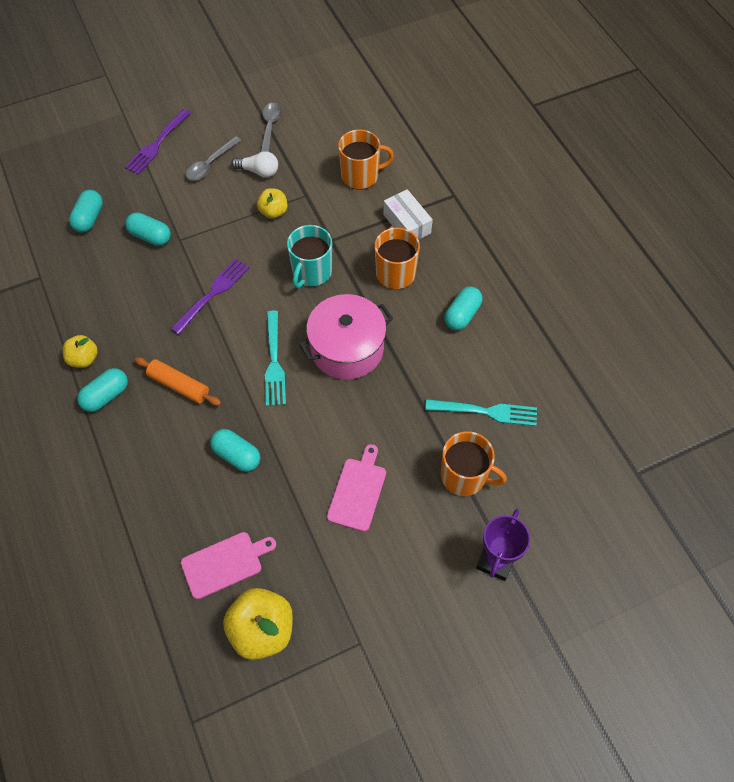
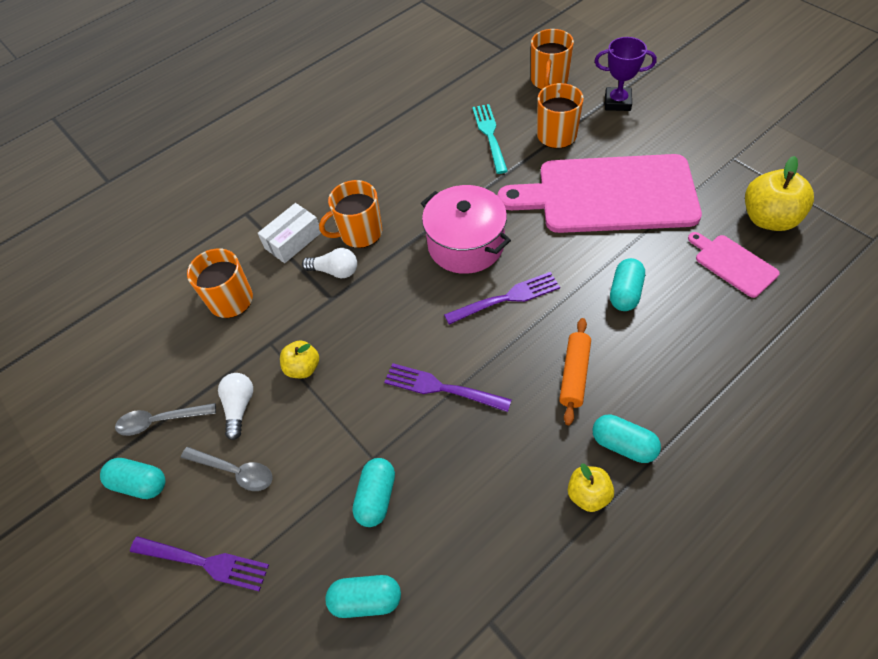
camera: 100 degrees left, 5 degrees down
(274, 361) = (506, 299): turquoise fork -> purple fork
(311, 272) = (381, 302): turquoise mug -> none
(358, 491) = (608, 194): pink cutting board -> pink cutting board, size x2.29
(359, 247) = (335, 271): none -> white light bulb
(462, 315) = (395, 173): turquoise capsule -> turquoise capsule (140, 483)
(559, 502) = (549, 80): none -> orange mug

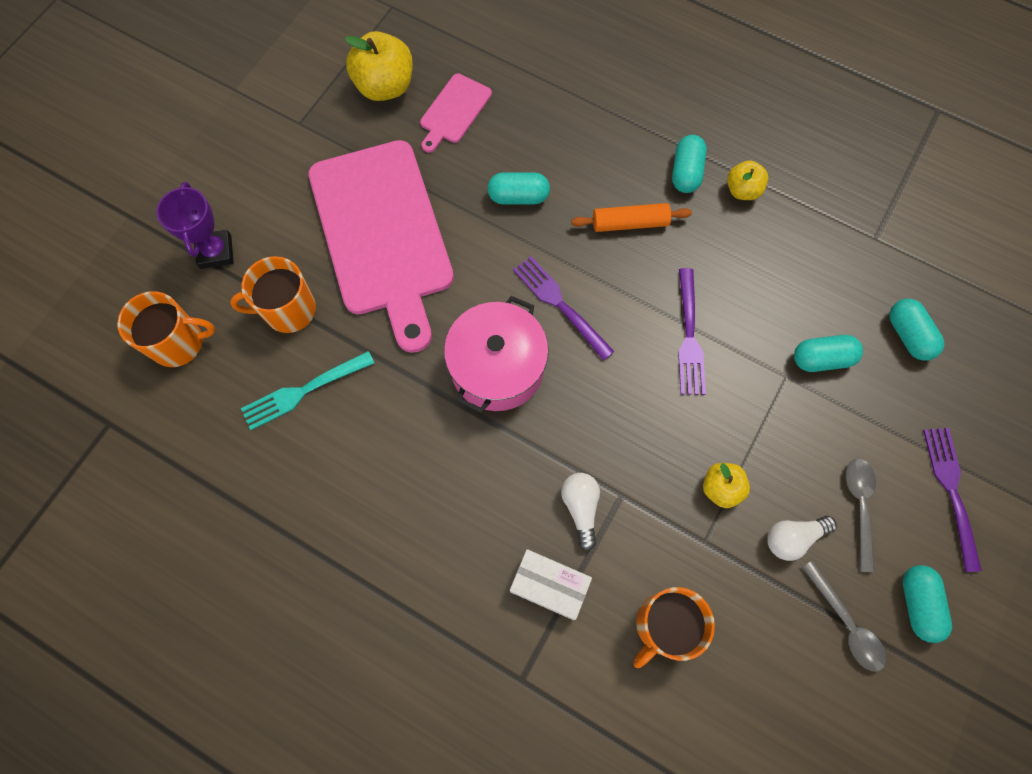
camera: 115 degrees left, 15 degrees up
(360, 233) = (513, 501): orange mug -> none

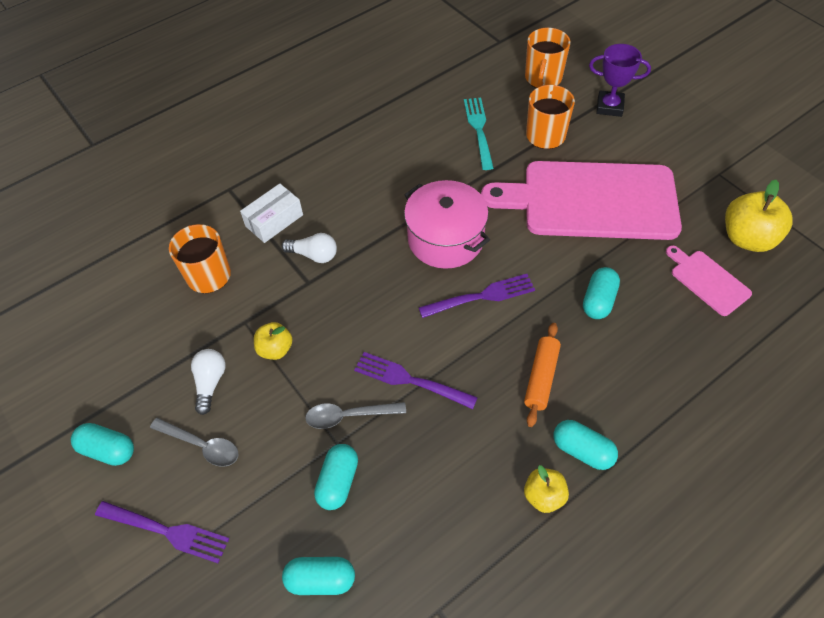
camera: 115 degrees right, 15 degrees down
(846, 623) = (131, 390): grey spoon -> grey spoon (348, 416)

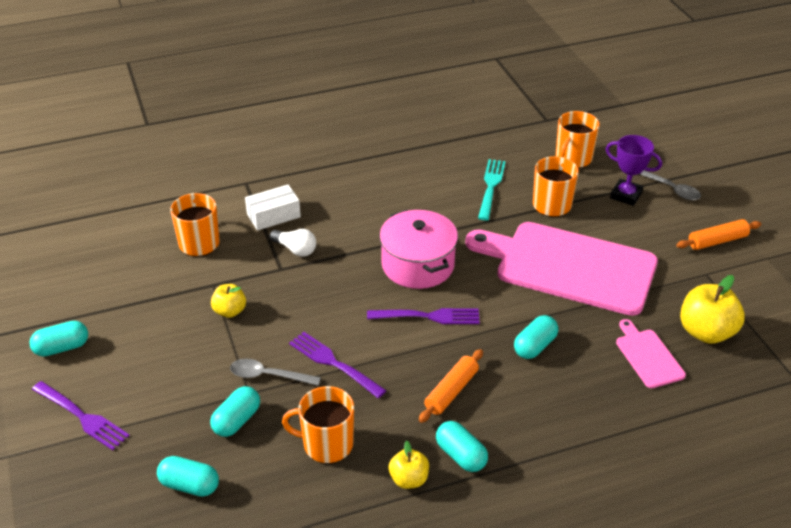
camera: 15 degrees right, 15 degrees down
(108, 450) = (62, 348): turquoise capsule -> turquoise capsule turned 60 degrees counterclockwise
(202, 445) = (137, 365): grey spoon -> grey spoon (670, 189)
(210, 383) = (164, 322): white light bulb -> none
(443, 480) = (326, 444): none -> orange mug
(713, 135) = (717, 241): none -> orange rolling pin

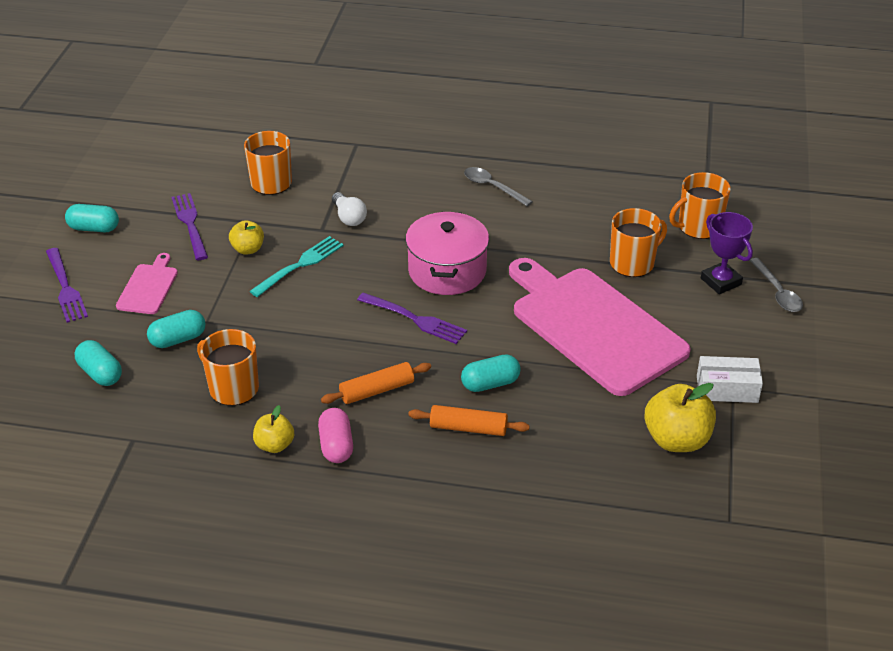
camera: 30 degrees right, 0 degrees up
(268, 375) = (233, 314): grey spoon -> grey spoon (492, 187)
(273, 215) = (355, 181): white box -> white box (727, 389)
(334, 363) = (297, 326): purple fork -> purple fork (190, 224)
(461, 455) = (336, 446): turquoise capsule -> pink capsule
(491, 187) = (585, 226): turquoise fork -> turquoise fork (299, 266)
(648, 356) = (593, 437): pink cutting board -> pink cutting board (148, 287)
(717, 241) = (778, 361): orange rolling pin -> orange rolling pin (468, 428)

